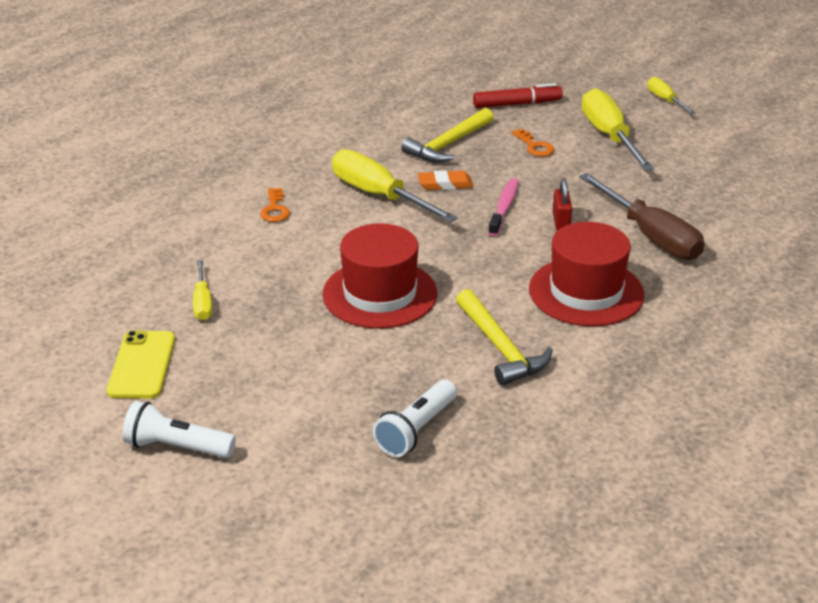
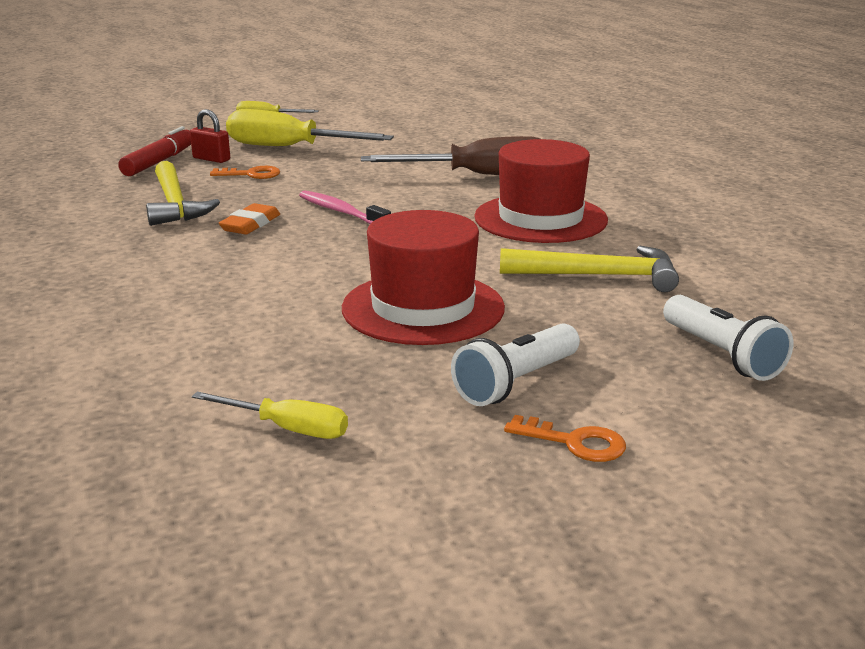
camera: 60 degrees left, 10 degrees down
(141, 365) = (394, 524): yellow phone -> none
(176, 447) = (647, 541): white flashlight -> white flashlight (516, 383)
(274, 209) = (135, 323): orange key -> orange key (575, 442)
(379, 195) = (214, 259): yellow screwdriver -> none
(561, 221) = (404, 198): red padlock -> red padlock (211, 159)

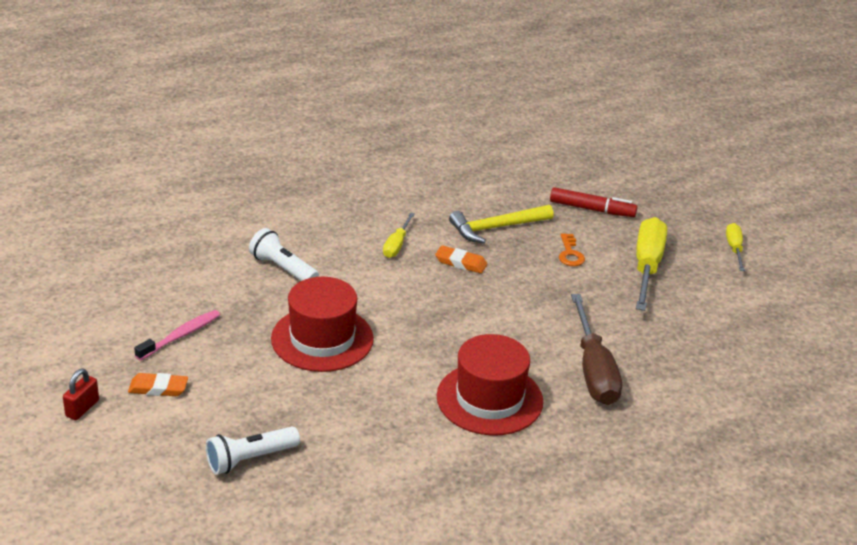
camera: 85 degrees right, 10 degrees up
(211, 159) = (604, 232): red padlock -> red padlock (82, 408)
(288, 428) = (185, 297): yellow screwdriver -> yellow screwdriver (397, 245)
(341, 212) = (491, 300): pink toothbrush -> pink toothbrush (181, 336)
(516, 383) = (223, 372): white flashlight -> white flashlight (283, 268)
(575, 442) = (158, 388): orange key -> orange eraser
(599, 276) = (375, 419): yellow hammer -> none

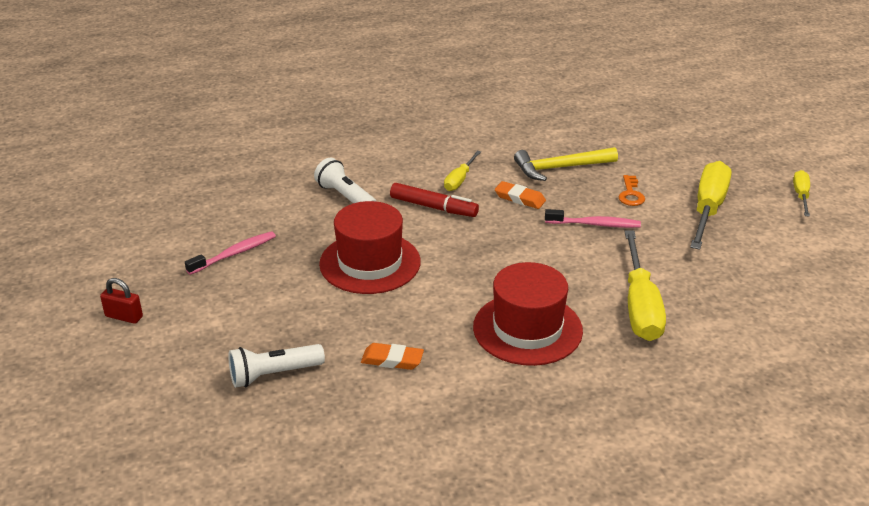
camera: 10 degrees right, 0 degrees up
(82, 408) = (124, 316): red padlock -> red padlock turned 75 degrees clockwise
(158, 388) = (201, 301): orange eraser -> orange eraser (392, 360)
(539, 287) = (595, 224): none -> pink toothbrush
(592, 209) = (658, 154): red marker -> red marker (433, 207)
(594, 370) = (640, 306): brown screwdriver -> yellow screwdriver

